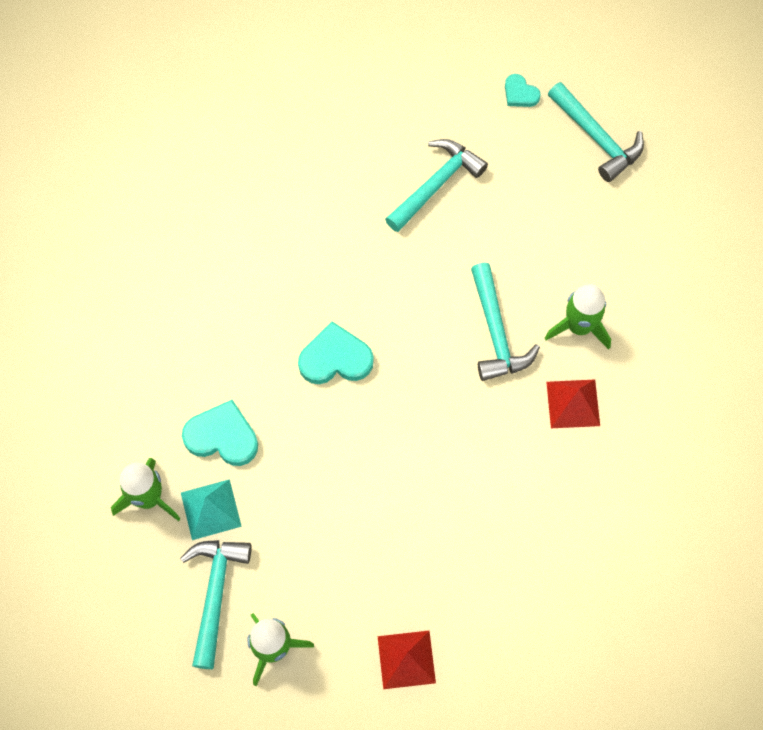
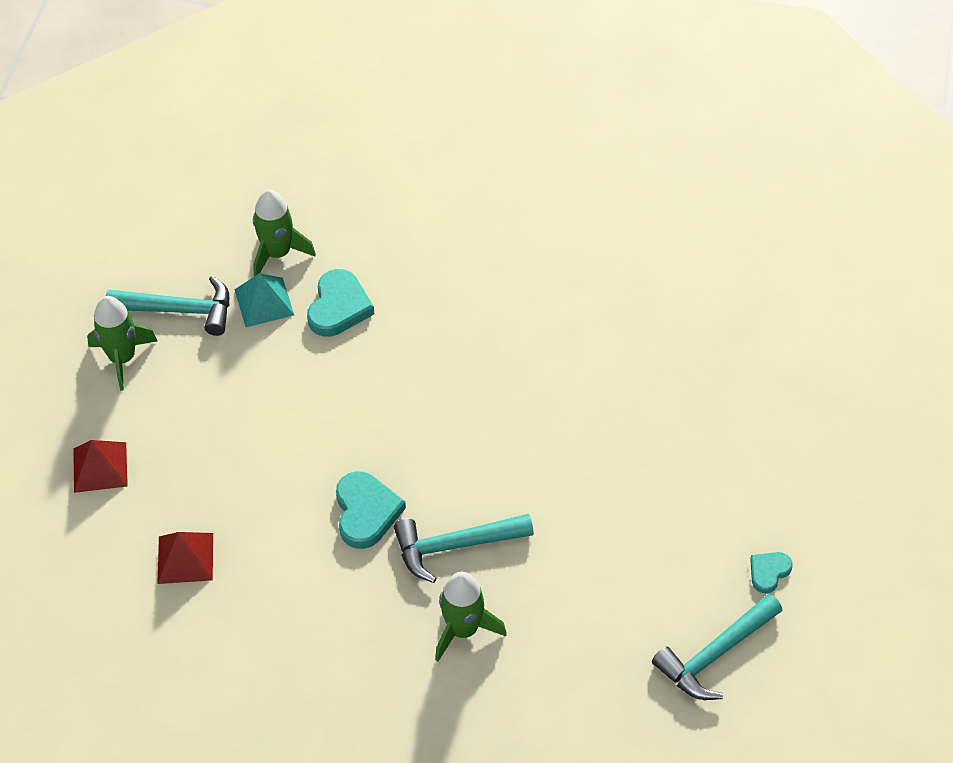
camera: 90 degrees right, 15 degrees down
(335, 358) = (423, 398): turquoise heart -> turquoise heart (366, 512)
(436, 184) = (638, 487): turquoise hammer -> none
(573, 403) = (369, 621): red pyramid -> red pyramid (185, 558)

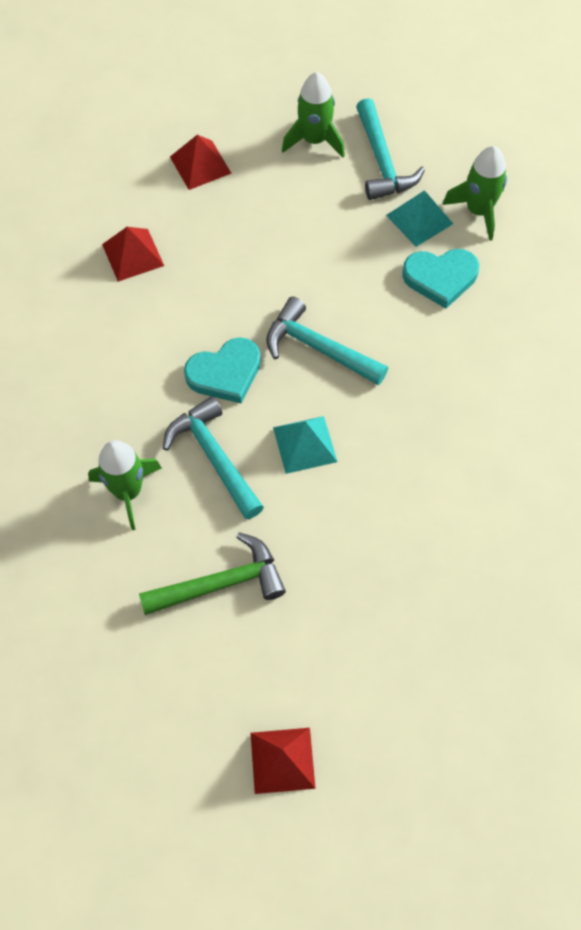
camera: 70 degrees right, 10 degrees up
(471, 468) = (305, 444): none -> turquoise pyramid
(588, 575) = (221, 583): none -> green hammer
(715, 655) = (167, 730): turquoise hammer -> turquoise hammer (318, 348)
(768, 572) = (282, 760): turquoise heart -> red pyramid

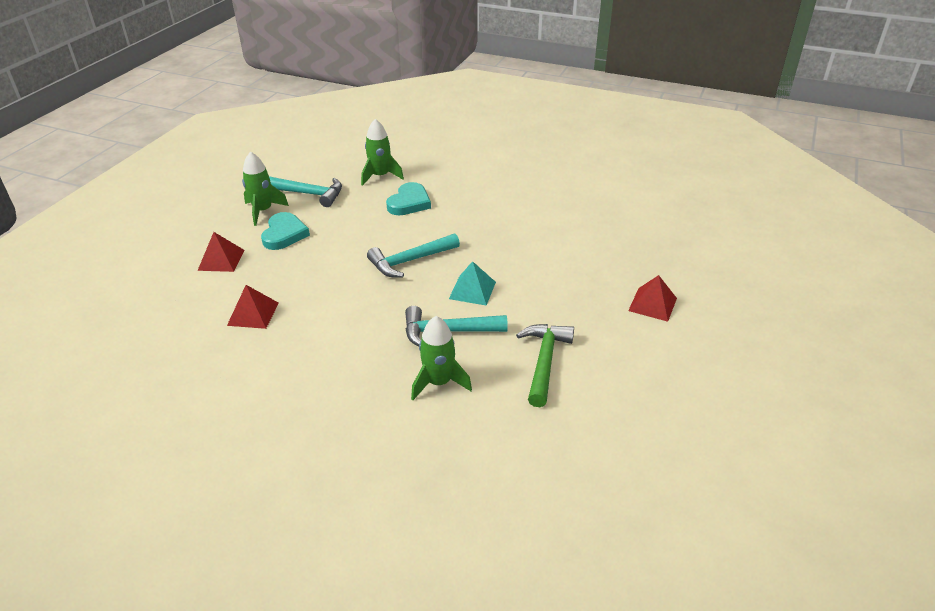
camera: 60 degrees left, 25 degrees down
(225, 373) = (389, 305): turquoise heart -> turquoise heart (284, 234)
(282, 760) = (689, 379): red pyramid -> red pyramid (652, 304)
(419, 219) = (363, 196): turquoise pyramid -> none

